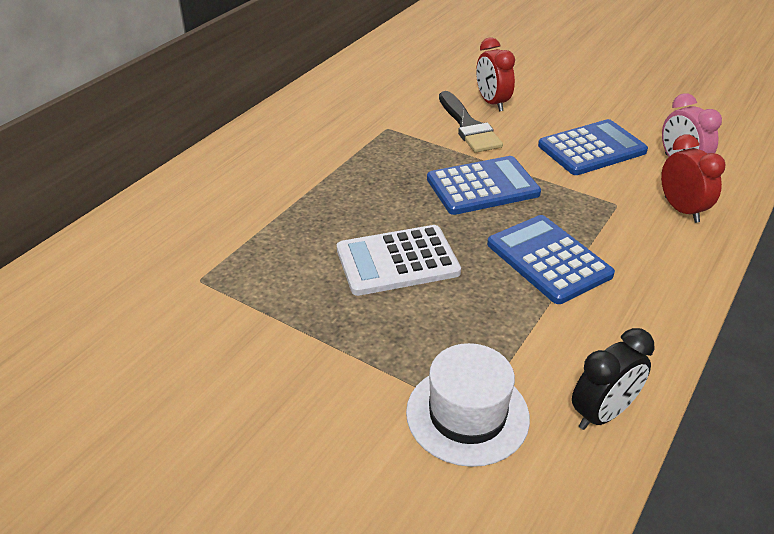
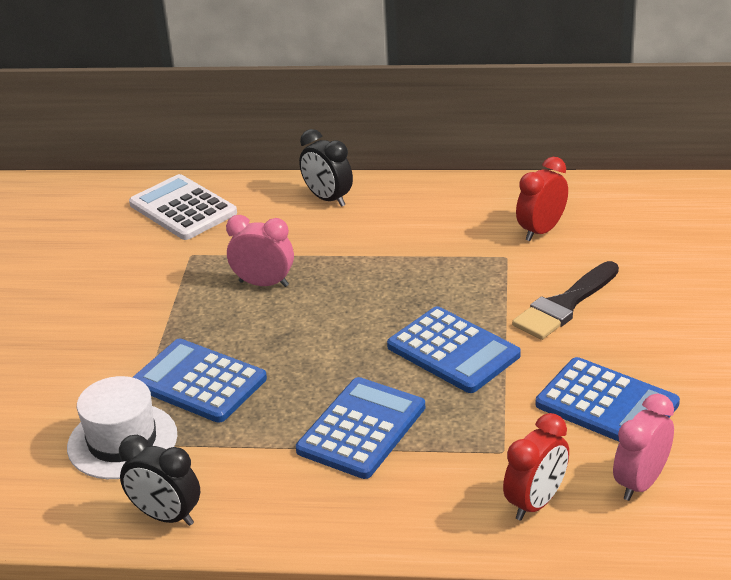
camera: 65 degrees right, 5 degrees down
(209, 177) = (328, 199): none -> black clock
(297, 249) = (264, 283): none -> pink clock
(397, 261) = (289, 341): white calculator -> white calculator (183, 209)
(412, 333) = (199, 382): none -> blue calculator
(492, 103) = (636, 304): red clock -> red clock (541, 231)

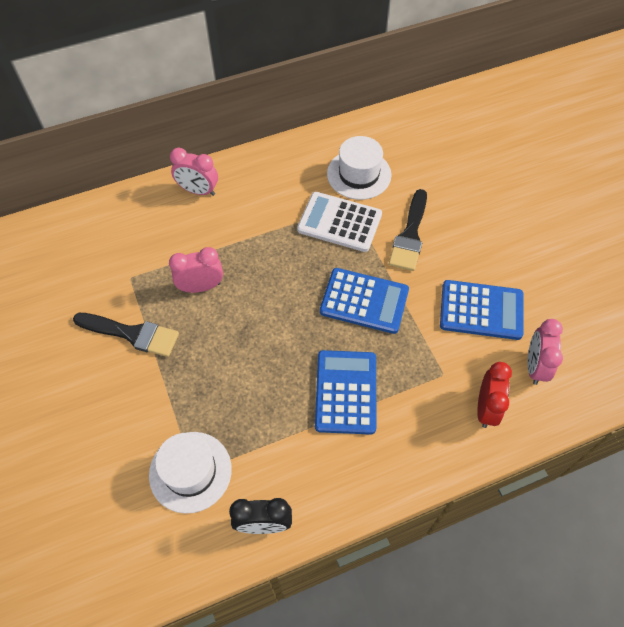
camera: 30 degrees left, 25 degrees up
(154, 303) = (132, 334): none -> black brush
(183, 209) = (96, 235): white calculator -> white calculator (339, 222)
(199, 382) = (211, 395): blue calculator -> none
(328, 199) = (198, 191): black clock -> pink clock
(541, 231) = (359, 174): red clock -> white hat

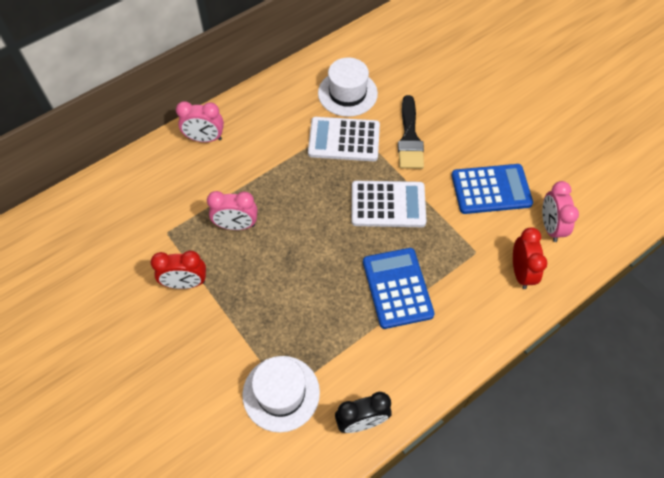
camera: 15 degrees left, 0 degrees up
(132, 334) = (185, 283): black brush -> red clock
(201, 287) = (236, 225): pink clock -> pink clock turned 150 degrees counterclockwise
(364, 301) = (388, 204): blue calculator -> white calculator

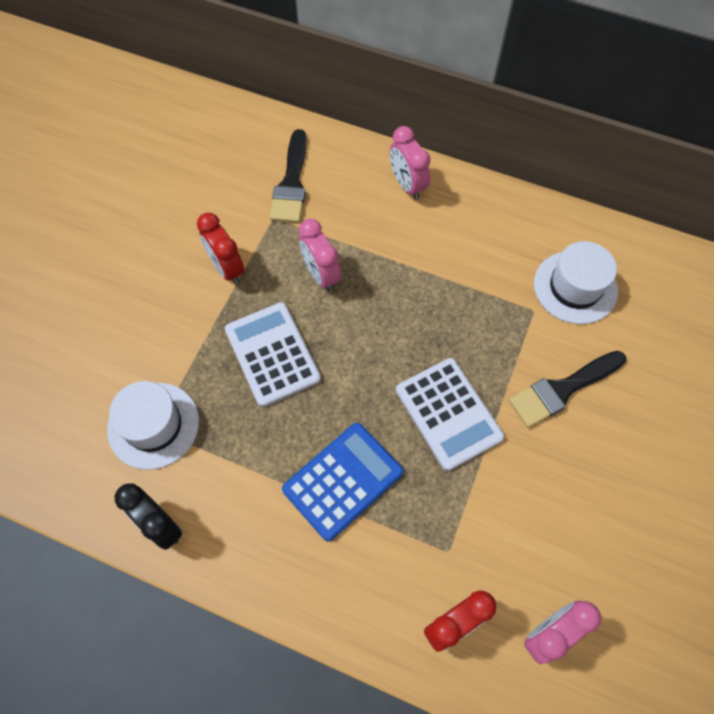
camera: 60 degrees right, 5 degrees up
(146, 206) = (291, 183): none -> black brush
(344, 140) = (505, 319): white calculator -> white calculator (272, 354)
(491, 189) = (554, 527): blue calculator -> none

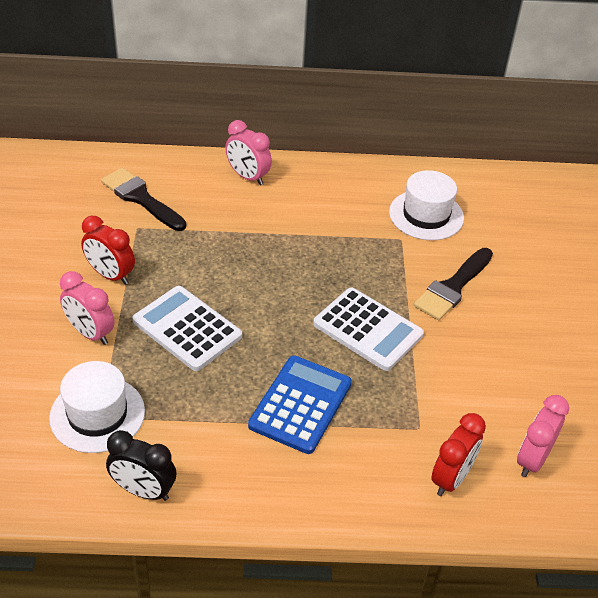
camera: 25 degrees left, 20 degrees down
(291, 183) = (141, 198): black brush -> black brush turned 150 degrees clockwise
(321, 275) = (202, 259): pink clock -> pink clock (90, 333)

